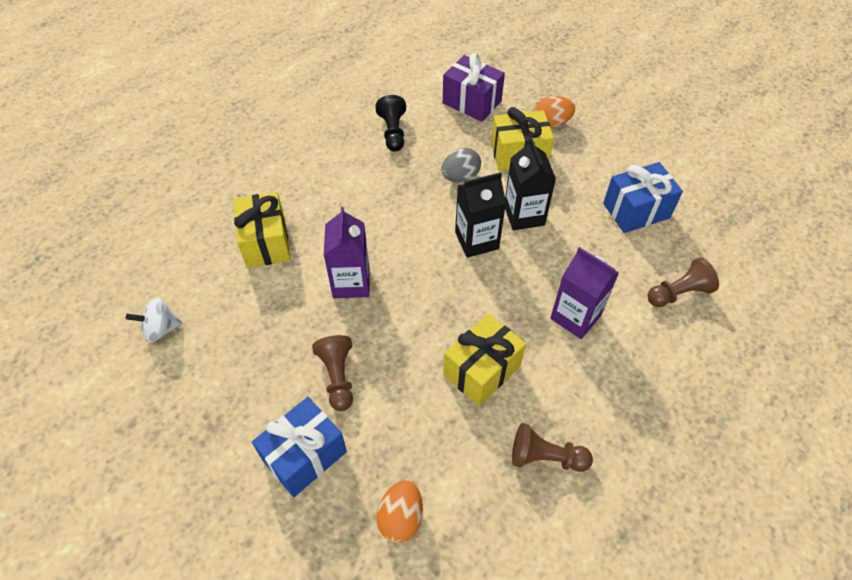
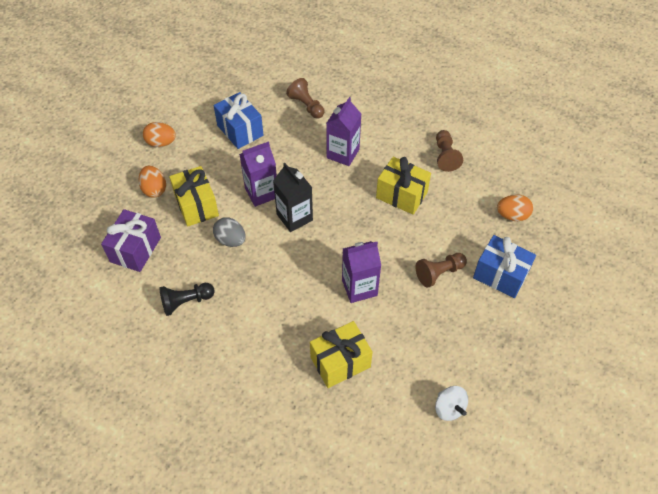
camera: 105 degrees left, 0 degrees up
(524, 215) = (261, 193): black carton -> purple carton
(624, 135) = (161, 143): none -> orange egg

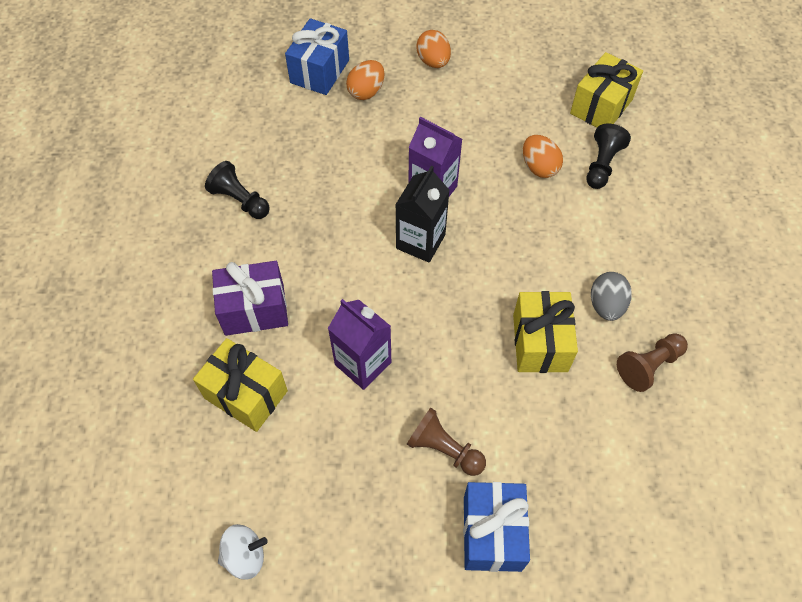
camera: 60 degrees right, 5 degrees up
(135, 249) = (278, 120): purple gift -> purple gift (254, 309)
(196, 205) = (371, 140): yellow gift -> yellow gift (601, 106)
(231, 240) = (346, 196): grey egg -> grey egg (606, 305)
(240, 130) = (508, 121): blue gift -> blue gift (320, 71)
(306, 106) = (602, 164): brown pawn -> black pawn
(343, 153) = (556, 242): purple carton -> none
(449, 408) = (245, 556): white spinning top -> white spinning top turned 135 degrees counterclockwise
(512, 215) = (609, 505): orange egg -> orange egg (539, 167)

